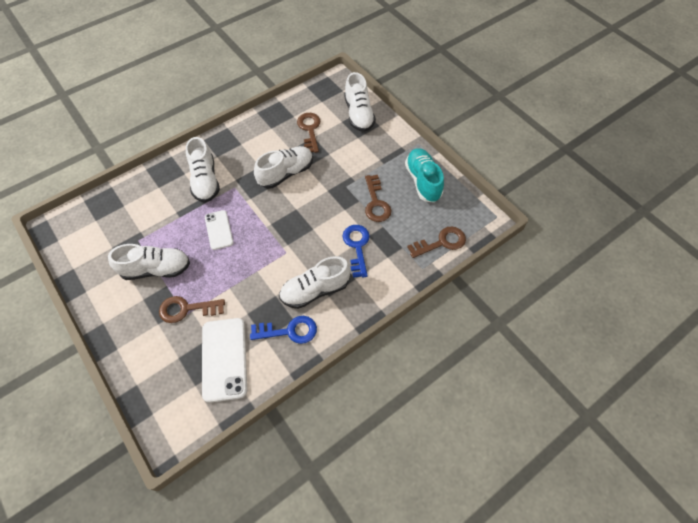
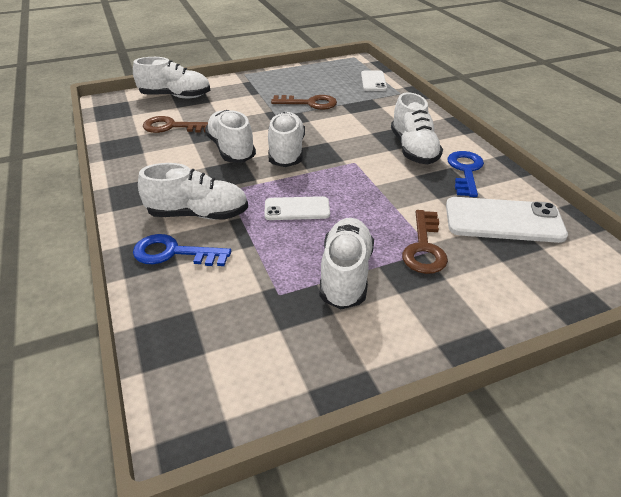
camera: 75 degrees left, 20 degrees down
(290, 206) = (286, 152): none -> white shoe
(357, 247) = (363, 120): blue key -> blue key (174, 253)
(423, 181) = (295, 79): turquoise shoe -> none
(441, 242) = (373, 81): brown key -> white phone

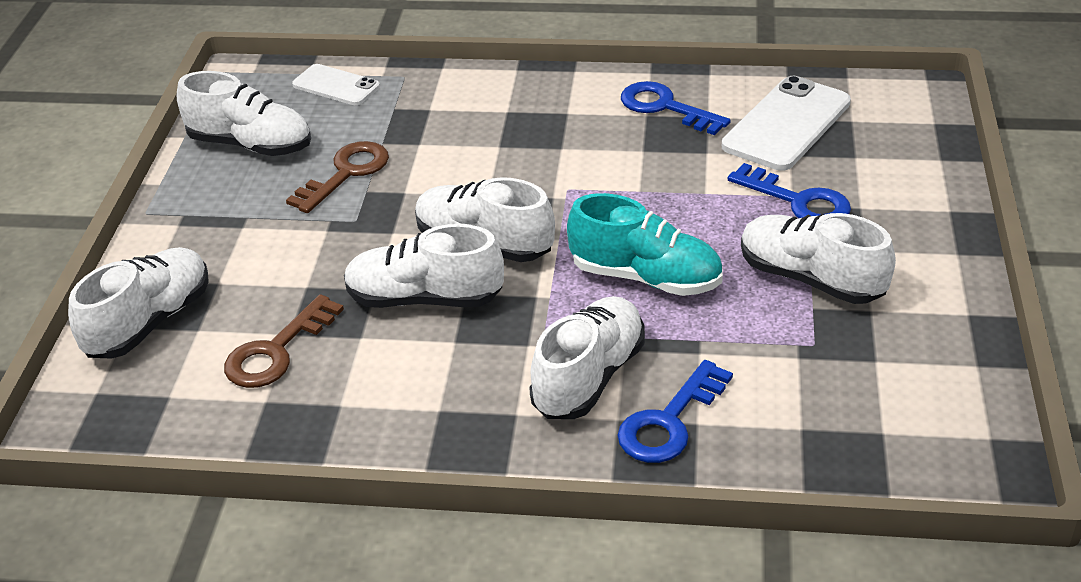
camera: 60 degrees left, 0 degrees up
(297, 209) = (645, 277): white phone -> turquoise shoe
(413, 149) = (579, 127): white shoe -> white shoe (250, 145)
(424, 247) = (798, 201): brown key -> blue key

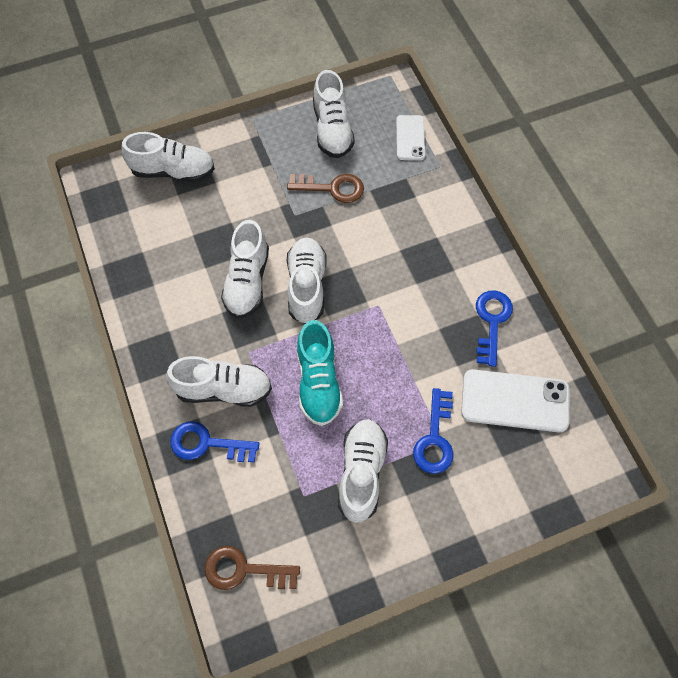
camera: 60 degrees right, 25 degrees up
(276, 351) = (178, 236): brown key -> brown key (244, 570)
(424, 299) = (247, 281): white shoe -> white shoe turned 150 degrees counterclockwise

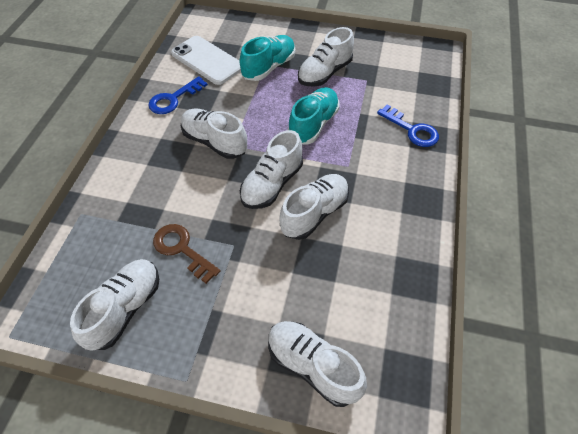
camera: 145 degrees left, 10 degrees down
(223, 389) = (382, 153): white shoe -> white shoe (214, 142)
(244, 570) = (423, 68): brown key -> none
(410, 138) = (72, 254): white phone -> none
(435, 438) = (269, 67): blue key -> turquoise shoe

